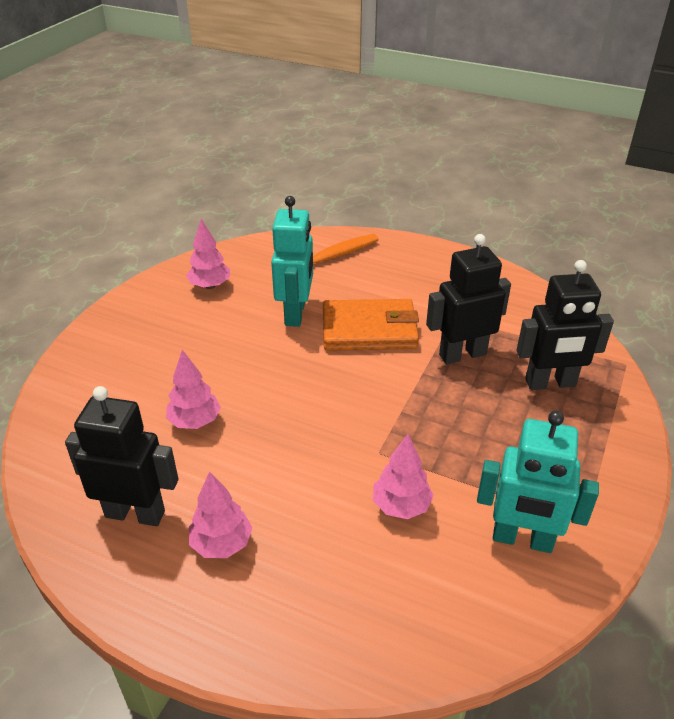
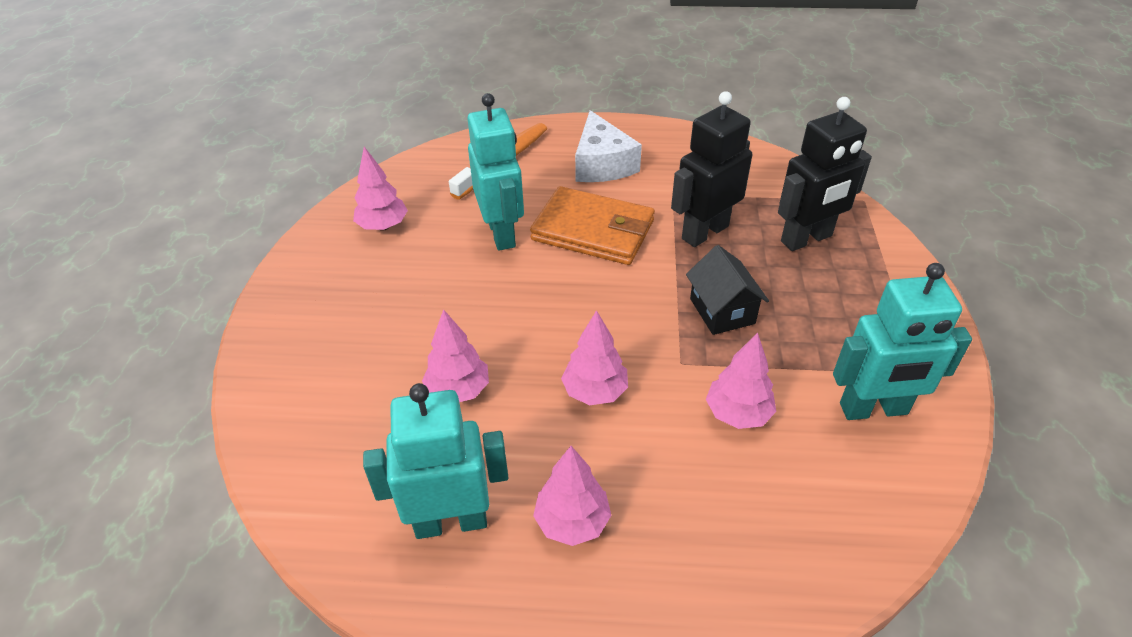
camera: 20 degrees left, 5 degrees up
(135, 513) = (451, 521): black robot -> turquoise robot
(296, 453) = (595, 392): none -> pink tree
(369, 329) = (593, 230): orange wallet -> orange wallet turned 45 degrees clockwise
(408, 278) = (602, 164): none -> white cheese
(438, 421) = (722, 311): none -> black house

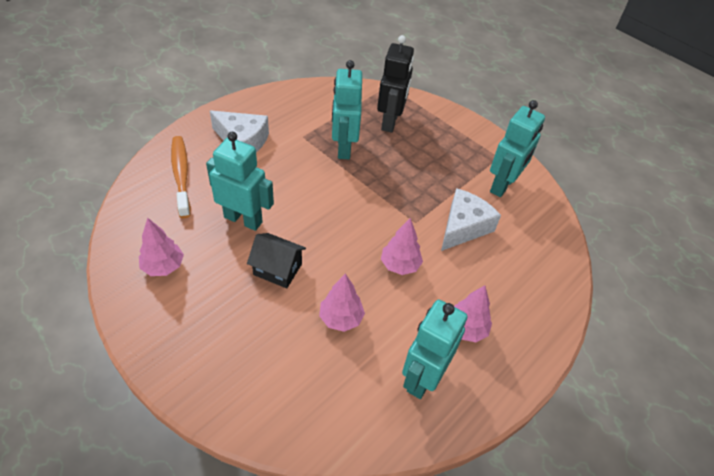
camera: 55 degrees left, 5 degrees up
(593, 230) = (290, 183): orange wallet -> none
(704, 232) = (343, 148): black robot -> turquoise robot
(722, 311) = (400, 184): black house -> black house (277, 269)
(738, 414) = (463, 227): pink tree -> white cheese

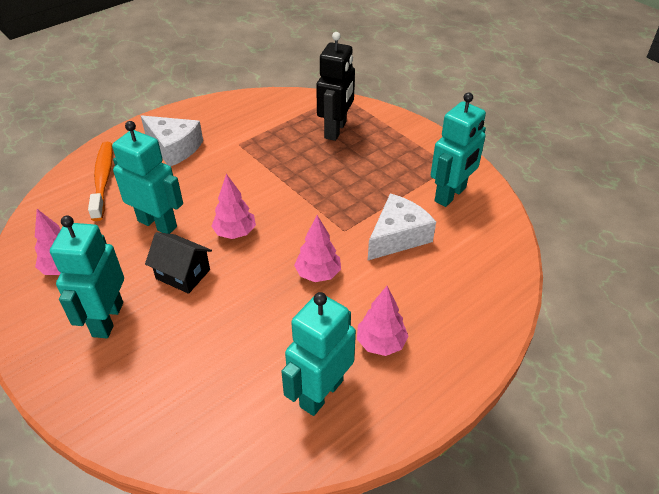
camera: 10 degrees right, 5 degrees down
(341, 318) = (241, 326): pink tree -> pink tree (235, 233)
(343, 148) = (280, 155): turquoise robot -> turquoise robot (107, 319)

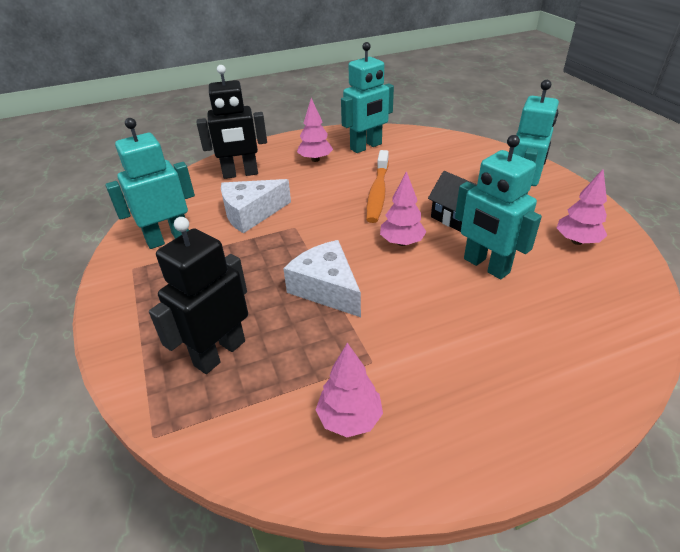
camera: 160 degrees left, 5 degrees down
(103, 179) = (574, 339): orange toothbrush -> orange toothbrush (377, 193)
(174, 148) = (474, 376): white cheese -> white cheese (326, 288)
(318, 274) = (337, 200): pink tree -> pink tree (349, 418)
(458, 292) = (240, 174): none -> black robot

